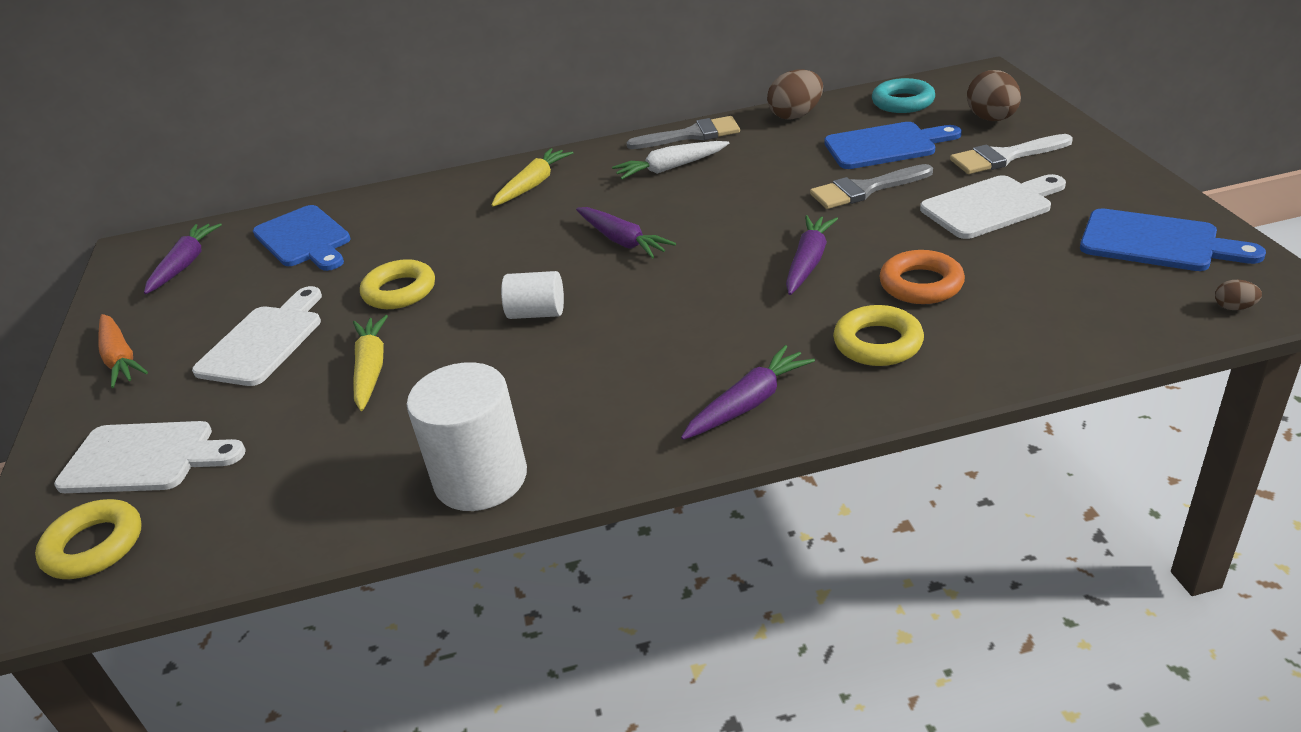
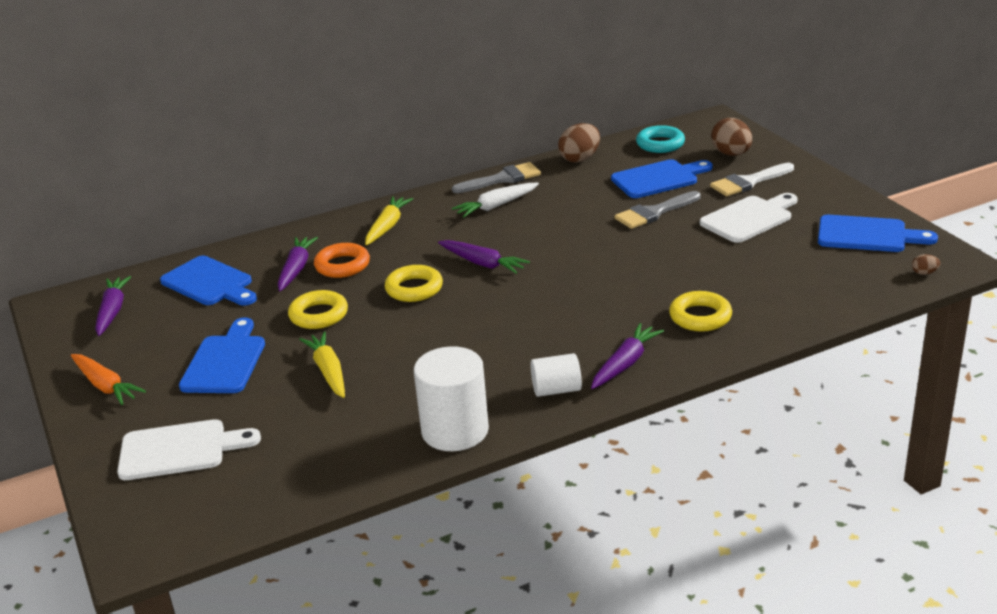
camera: 15 degrees left, 5 degrees down
(94, 546) = (179, 508): yellow ring -> yellow ring (414, 289)
(264, 341) = (225, 361): white cutting board -> blue cutting board
(537, 313) = (440, 320): white cylinder -> white cylinder (556, 390)
(808, 262) = (631, 267): purple carrot -> purple carrot (296, 269)
(921, 284) = (717, 276): orange ring -> orange ring (342, 265)

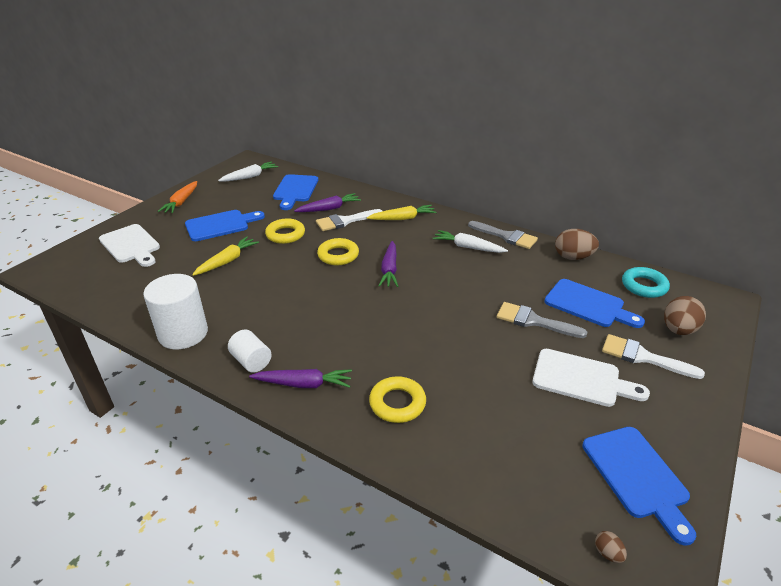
camera: 55 degrees right, 5 degrees up
(112, 311) = (250, 177): purple carrot -> white carrot
(342, 265) = (345, 221): orange ring -> white brush

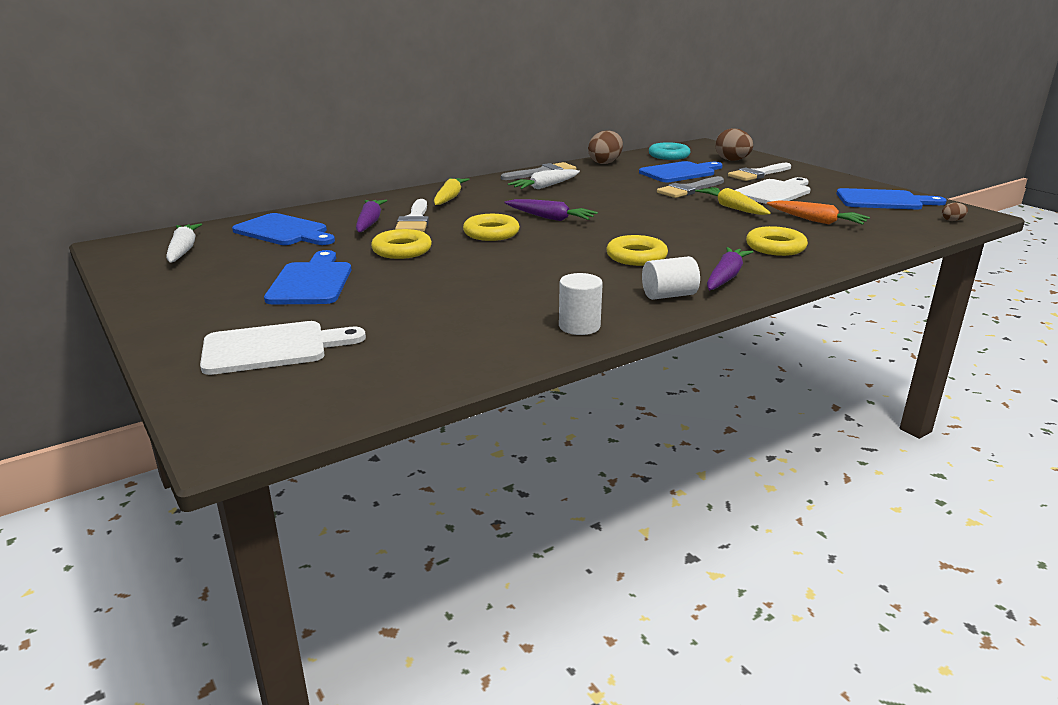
camera: 65 degrees left, 10 degrees down
(181, 202) = (179, 301): orange carrot -> orange carrot (816, 221)
(183, 333) = (579, 326): white cylinder -> white cylinder, size x0.58
(227, 261) = (425, 287): yellow carrot -> yellow carrot (732, 208)
(326, 329) = (636, 257): none -> yellow ring

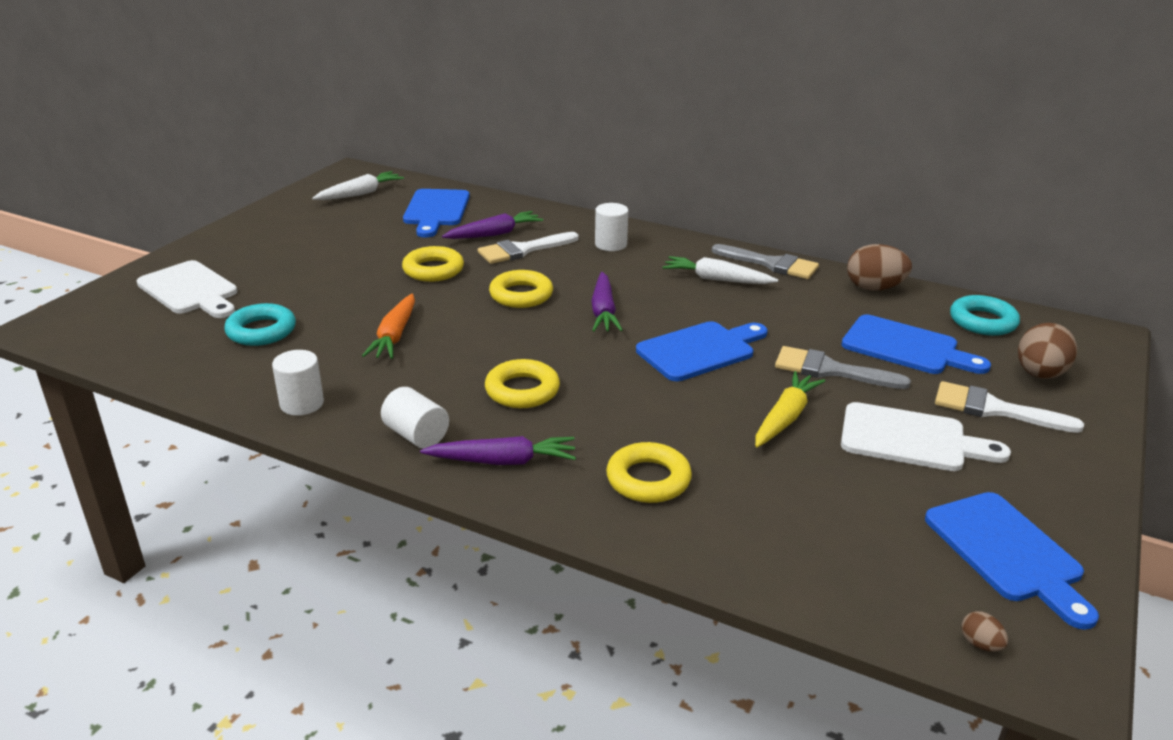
camera: 60 degrees right, 5 degrees up
(311, 282) = (328, 260): blue cutting board -> blue cutting board (700, 350)
(420, 326) = (261, 331): none -> turquoise ring
(449, 198) = (610, 244): yellow carrot -> white cylinder
(816, 221) = (806, 497): orange carrot -> orange carrot (394, 335)

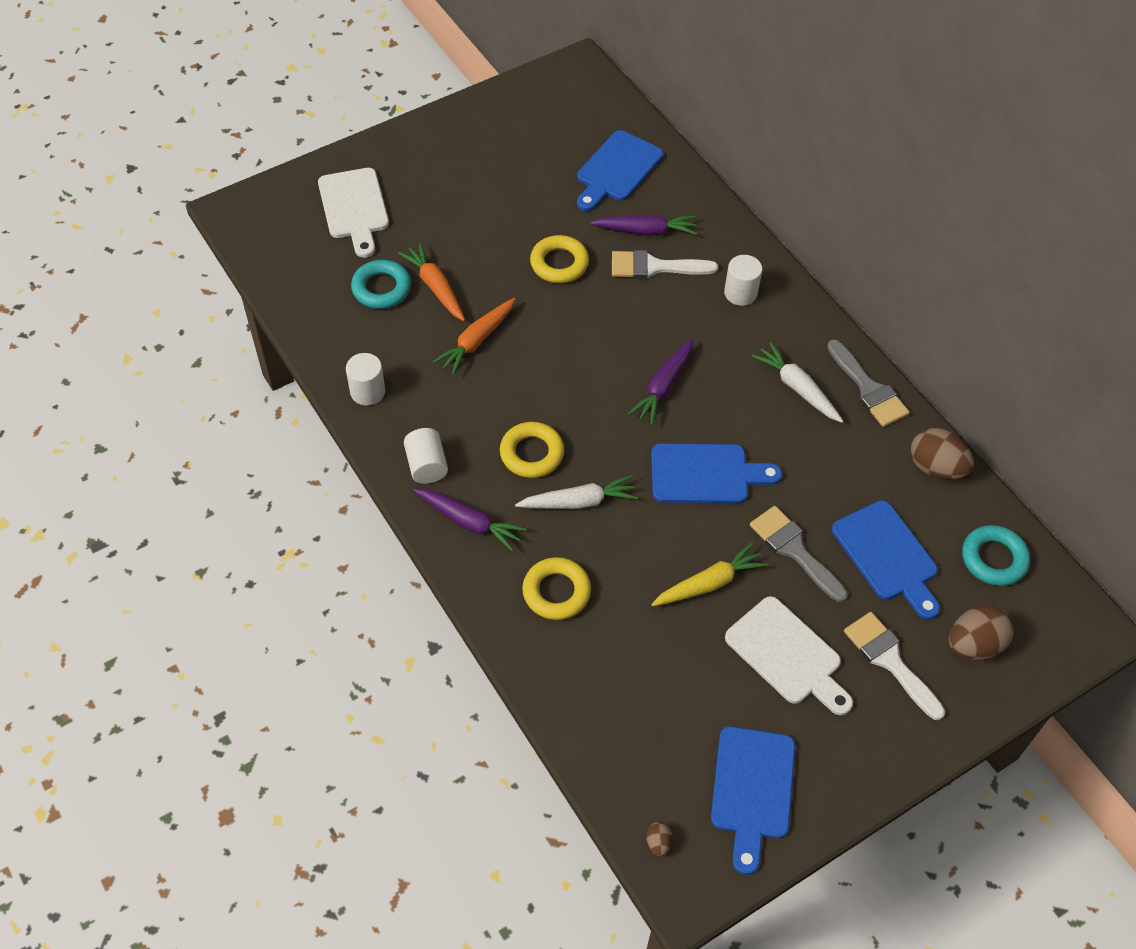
camera: 30 degrees right, 25 degrees up
(321, 315) = (435, 287): none -> orange carrot
(360, 194) = (565, 112): white carrot -> white carrot (579, 502)
(521, 295) = (610, 333): yellow ring -> none

